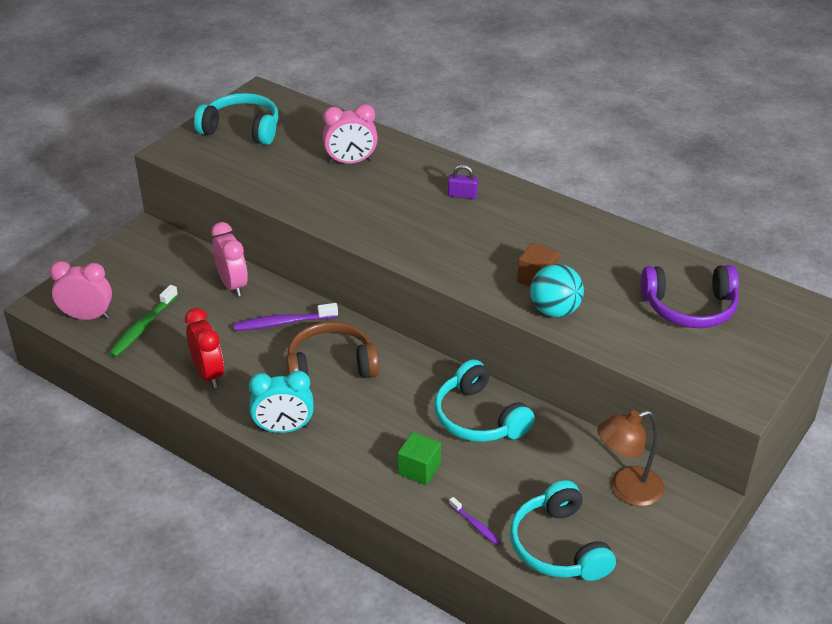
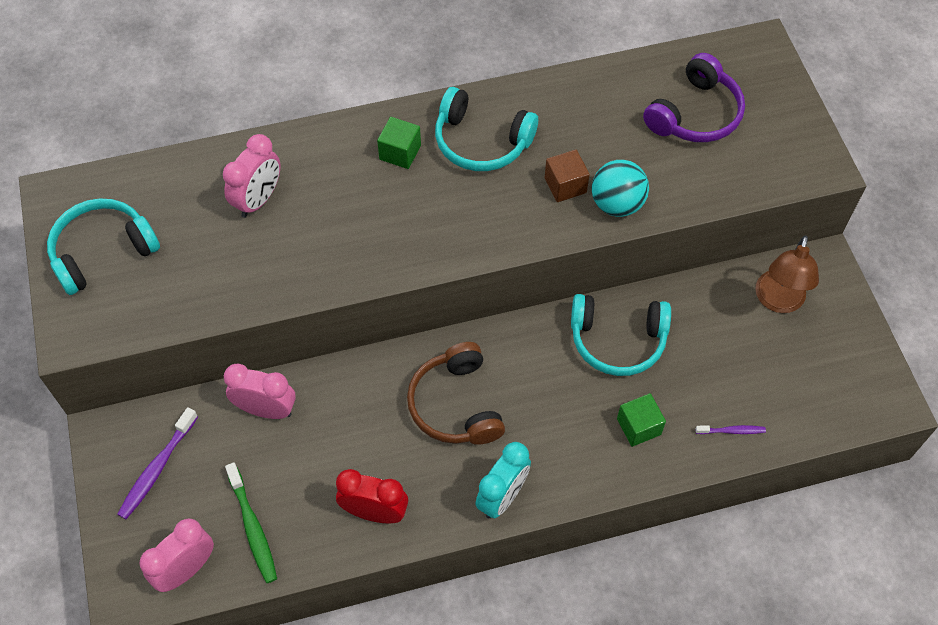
camera: 50 degrees left, 20 degrees up
(283, 323) = (362, 404): purple toothbrush -> purple toothbrush (157, 468)
(331, 366) = (456, 405): brown headphones -> brown headphones turned 45 degrees counterclockwise
(462, 195) = (400, 152): purple padlock -> green cube
(559, 546) = (797, 390): turquoise headphones -> turquoise headphones (481, 141)

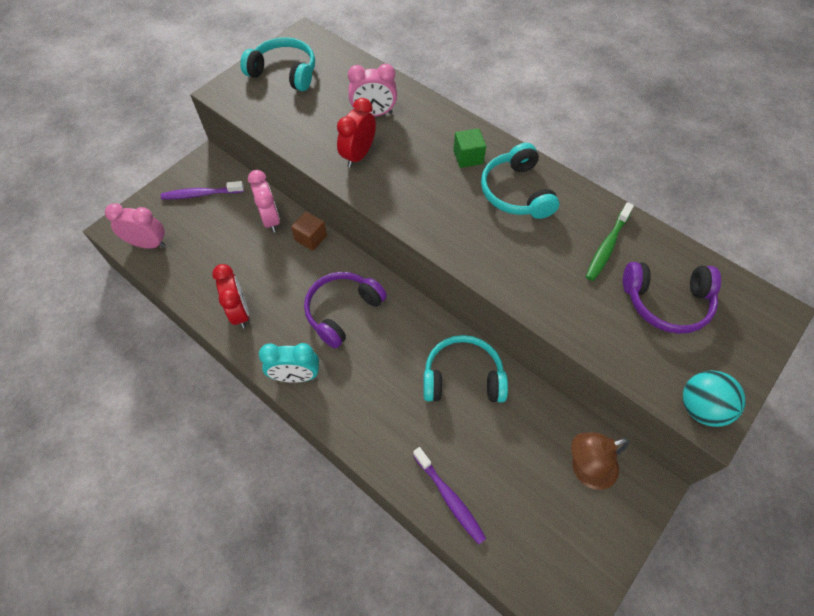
camera: 55 degrees right, 0 degrees up
(253, 528) = (192, 258): green toothbrush -> green toothbrush (607, 246)
(308, 250) = (358, 155): none -> red clock
(456, 405) = (342, 311): brown headphones -> purple headphones
(565, 185) = (527, 257): brown cube -> brown cube (311, 238)
(617, 204) = (541, 296): turquoise ball -> turquoise ball (701, 407)
(617, 340) = (463, 377): turquoise headphones -> turquoise headphones turned 120 degrees clockwise
(638, 426) = (406, 430): green cube -> none
(732, 431) = (449, 498): purple toothbrush -> purple toothbrush, size x1.76

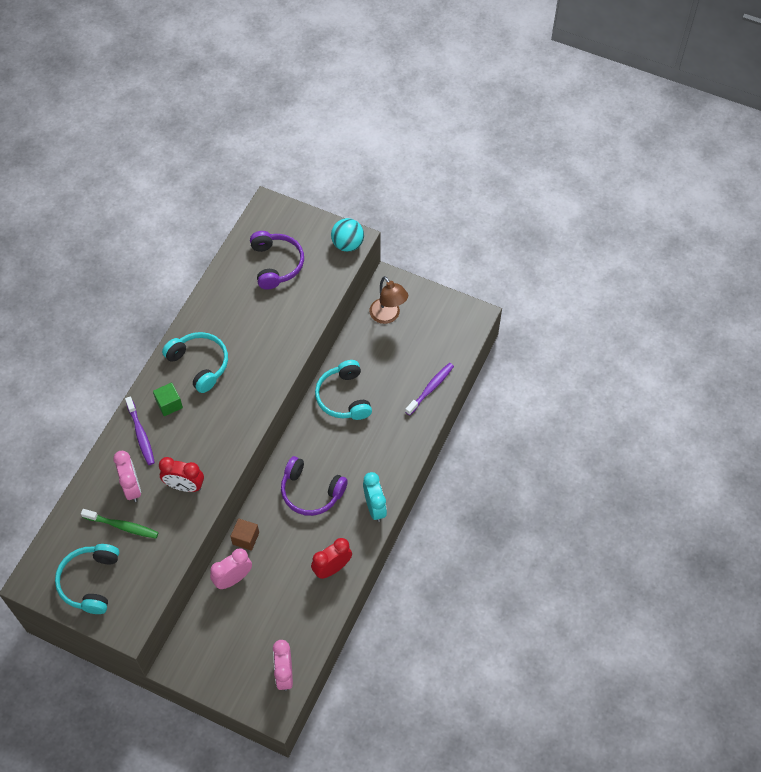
camera: 105 degrees left, 0 degrees up
(201, 194) = (218, 652): purple toothbrush -> purple toothbrush (141, 435)
(516, 192) = (199, 364): turquoise headphones -> turquoise headphones turned 105 degrees counterclockwise
(607, 246) = (238, 301): green toothbrush -> green toothbrush (122, 526)

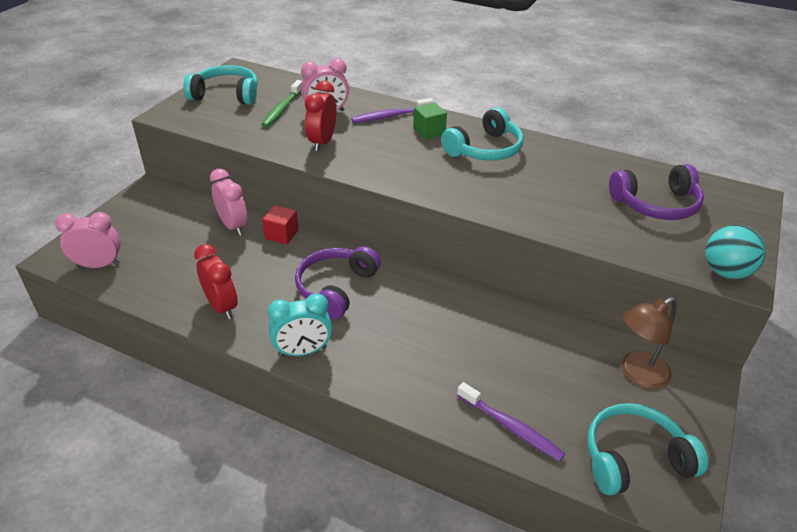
camera: 90 degrees right, 20 degrees down
(245, 538) = (281, 234): brown cube -> red cube
(344, 397) = (482, 321): turquoise headphones -> turquoise headphones (634, 459)

